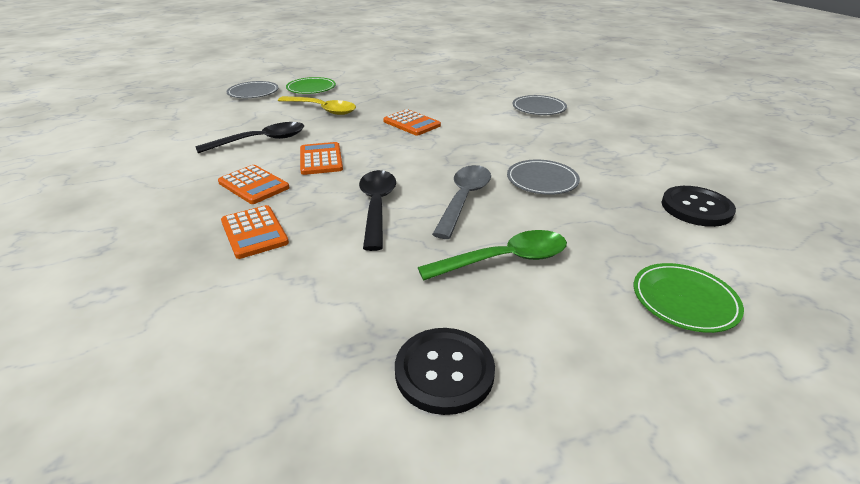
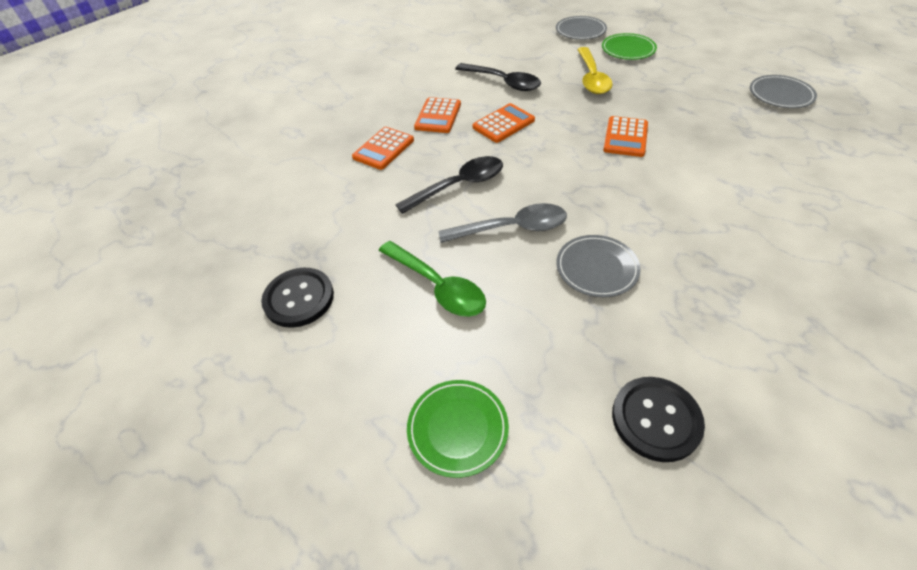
camera: 65 degrees right, 15 degrees up
(539, 108) = (787, 208): grey plate -> grey plate (780, 95)

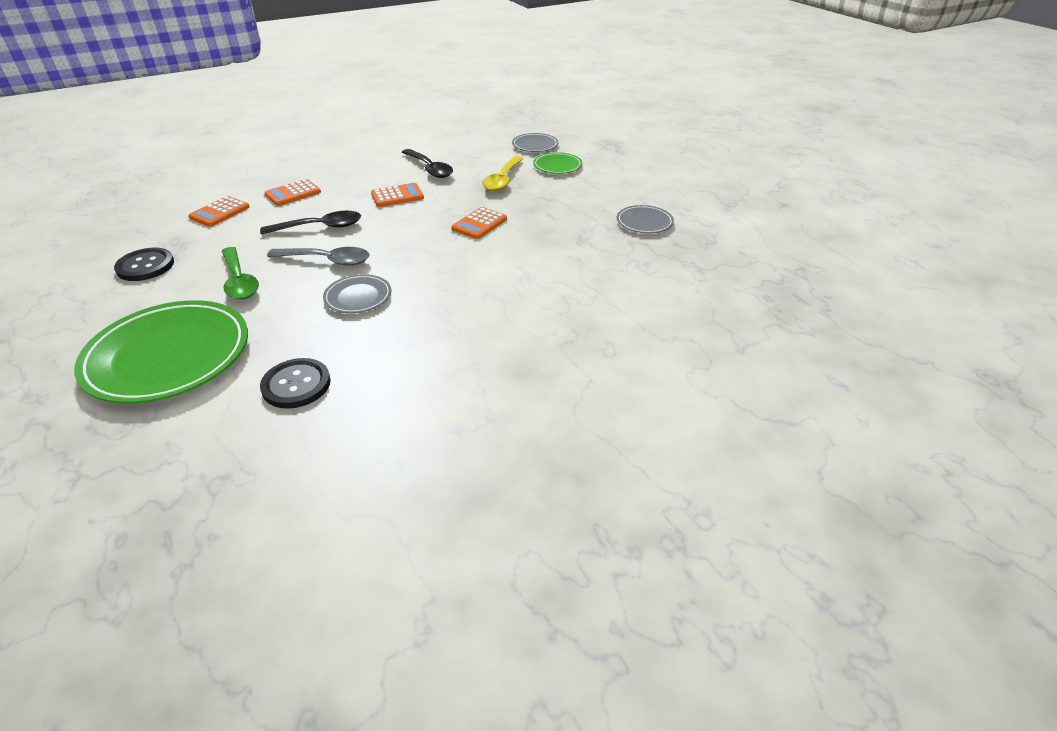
camera: 15 degrees right, 10 degrees down
(438, 116) = (355, 181): orange calculator -> orange calculator (219, 212)
(457, 428) = (168, 356): green plate -> green plate, size x2.10

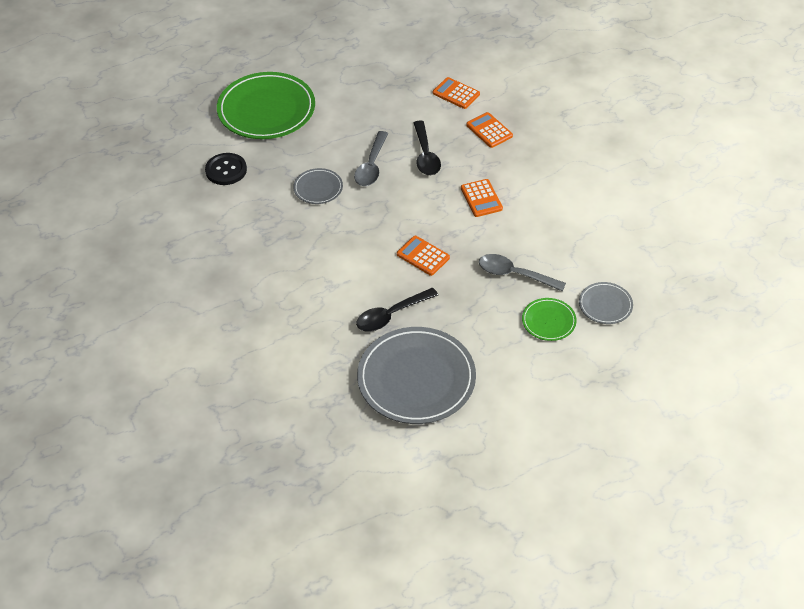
camera: 95 degrees right, 10 degrees up
(145, 266) = (375, 74): black button -> none
(239, 281) = (348, 124): green spoon -> none
(429, 169) = (541, 218): black spoon -> black spoon (391, 315)
(503, 180) = (514, 274): yellow spoon -> grey spoon
(644, 222) = (416, 379): grey plate -> grey plate, size x2.10

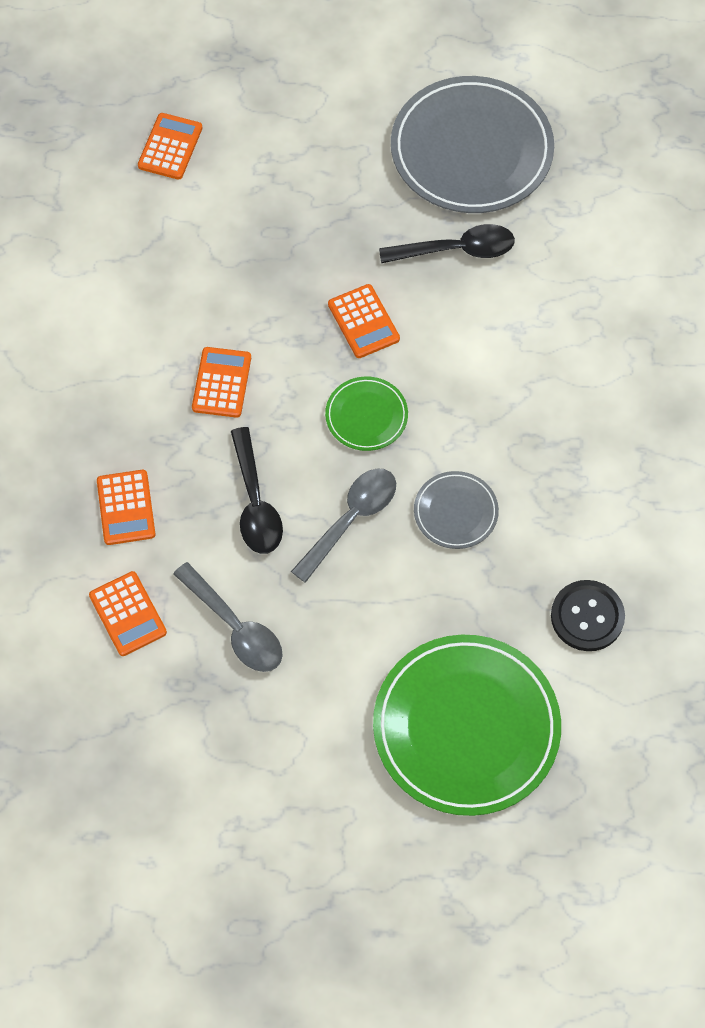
camera: 155 degrees left, 15 degrees up
(425, 155) = (255, 503): black spoon -> black spoon turned 150 degrees clockwise
(514, 274) = (256, 239): grey spoon -> grey spoon (235, 627)
(548, 321) = (258, 156): green plate -> green plate (366, 416)
(605, 305) = (170, 147): grey plate -> orange calculator

